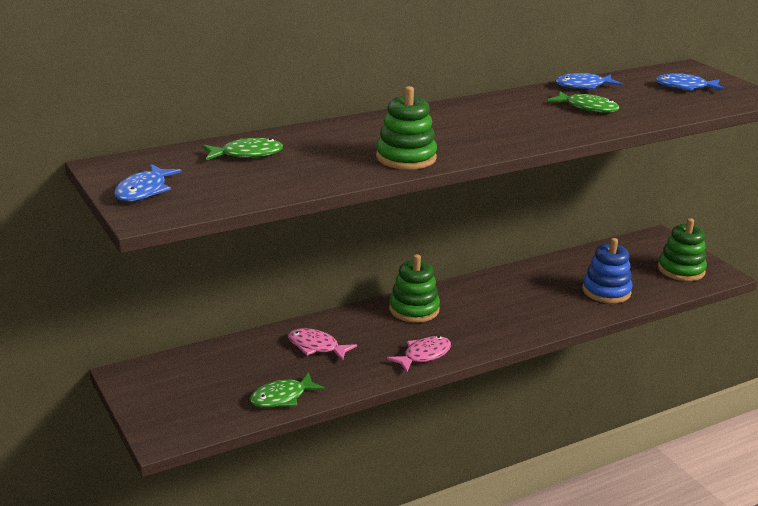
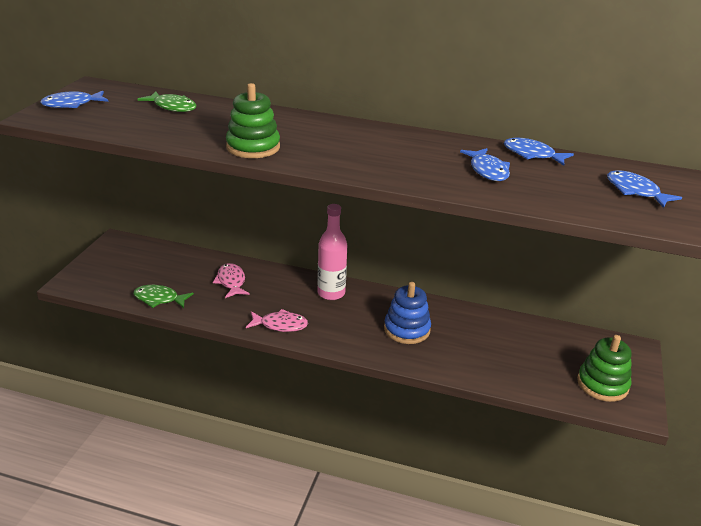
camera: 45 degrees right, 5 degrees up
(414, 309) = (331, 293): green stacking toy -> pink bottle
(587, 108) = (487, 171): green fish -> blue fish
(606, 291) = (498, 362): blue stacking toy -> blue stacking toy (407, 329)

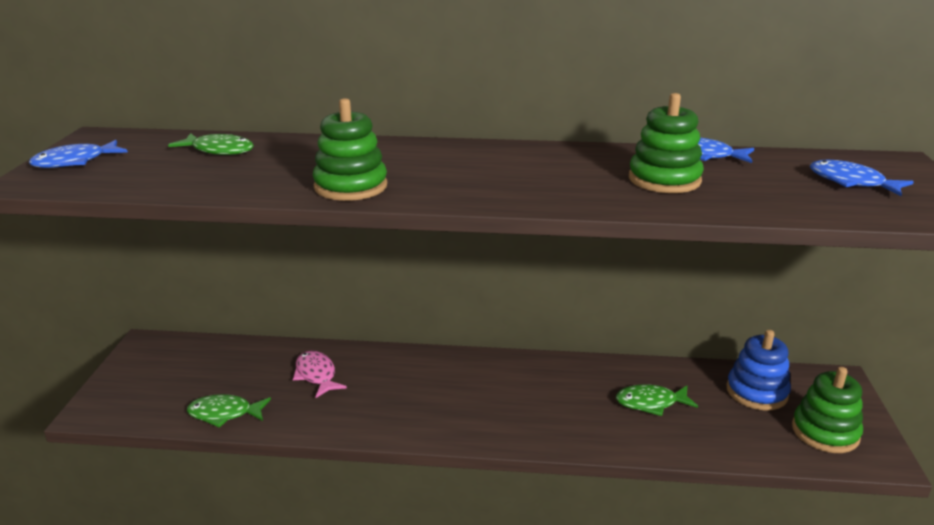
camera: 10 degrees left, 5 degrees down
(280, 325) = (400, 422): pink fish -> none
(331, 293) = (451, 370): pink bottle -> none
(407, 329) = (563, 402): blue stacking toy -> blue stacking toy (756, 392)
(474, 341) = (650, 403): none -> green fish
(487, 171) = (664, 180): blue fish -> green stacking toy

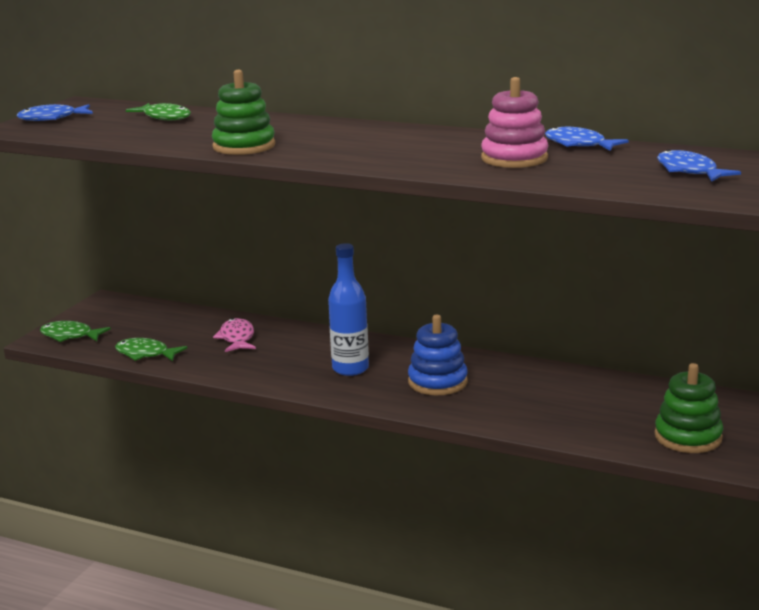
camera: 20 degrees right, 5 degrees down
(458, 398) = (350, 369): none -> blue bottle
(650, 403) = (530, 394): green fish -> green fish (70, 336)
(664, 180) = (514, 158): green stacking toy -> pink stacking toy
(756, 392) = (647, 400): blue stacking toy -> blue stacking toy (437, 382)

